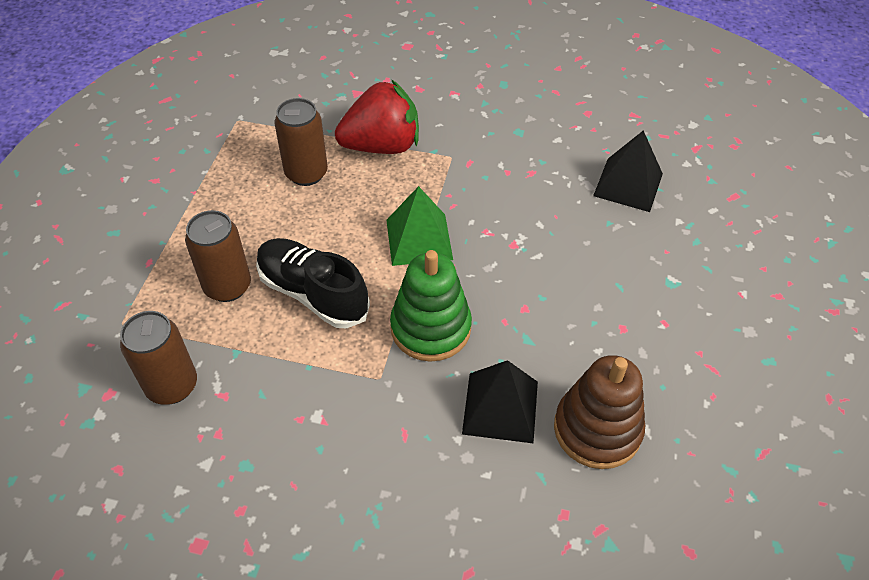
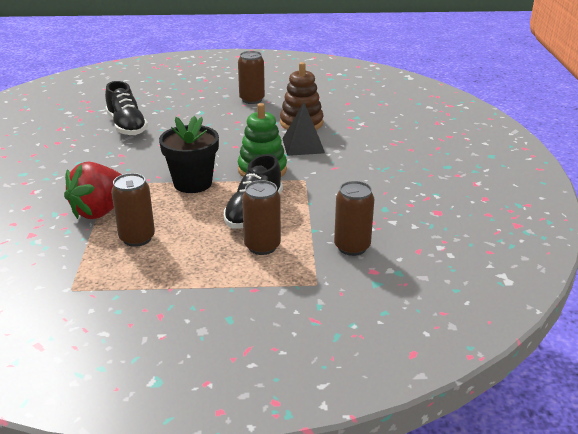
camera: 105 degrees left, 20 degrees down
(382, 146) = (100, 211): red strawberry -> red strawberry turned 105 degrees counterclockwise
(419, 239) = (193, 183): green pyramid -> black flower pot
(628, 184) = (127, 126): black pyramid -> black shoe
(722, 370) = (252, 100): none -> brown can

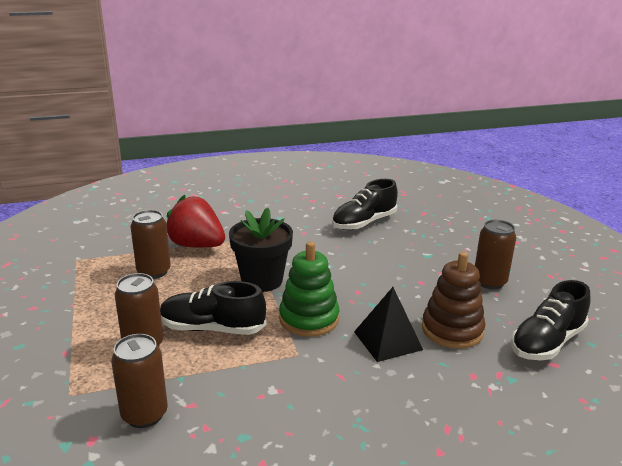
camera: 75 degrees right, 5 degrees down
(327, 99) = (547, 342): none -> black shoe

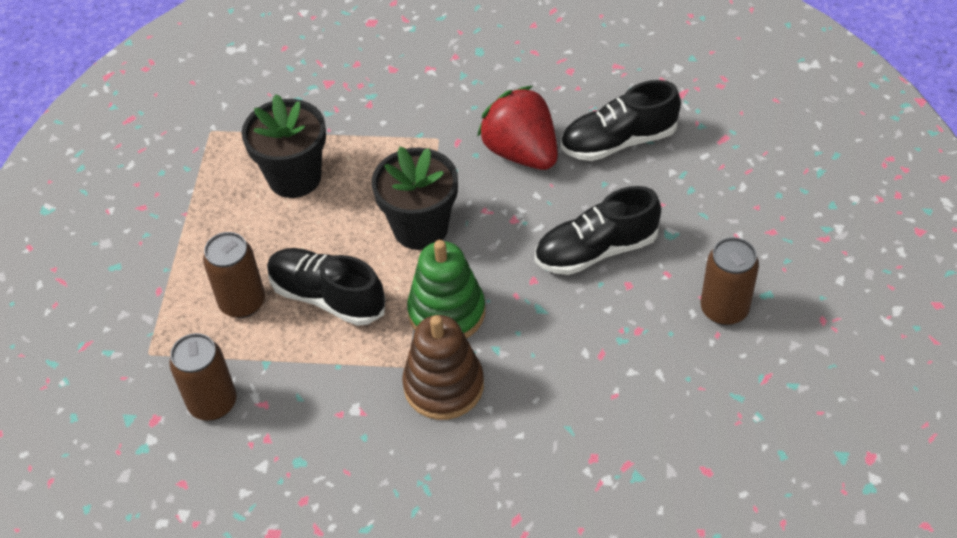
camera: 25 degrees right, 25 degrees up
(154, 272) = (294, 177): brown can -> black flower pot
(196, 245) = (365, 137): red strawberry -> red strawberry (521, 152)
(388, 340) = (523, 374): black pyramid -> none
(452, 330) = (614, 380): brown stacking toy -> brown stacking toy (443, 386)
(547, 342) = (724, 435): black shoe -> black shoe (596, 250)

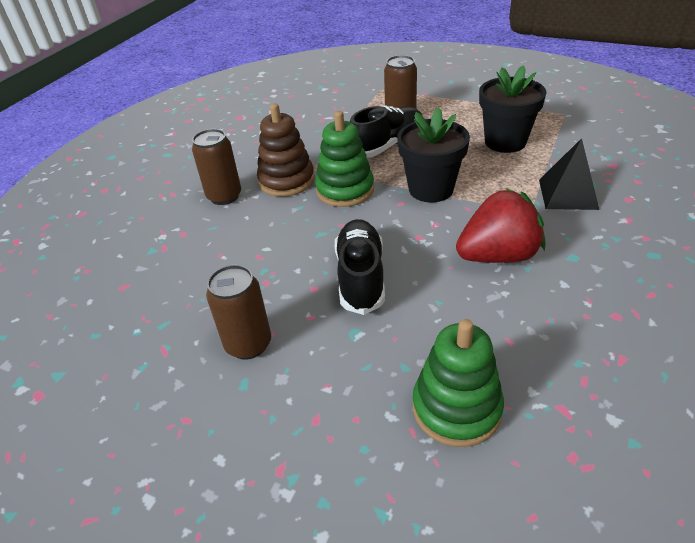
camera: 110 degrees right, 10 degrees down
(213, 403) = (333, 105): brown can -> brown can (224, 196)
(397, 112) = (568, 194): none -> black pyramid
(618, 141) = (493, 327): black shoe -> none
(714, 150) = (456, 408): none -> green stacking toy

